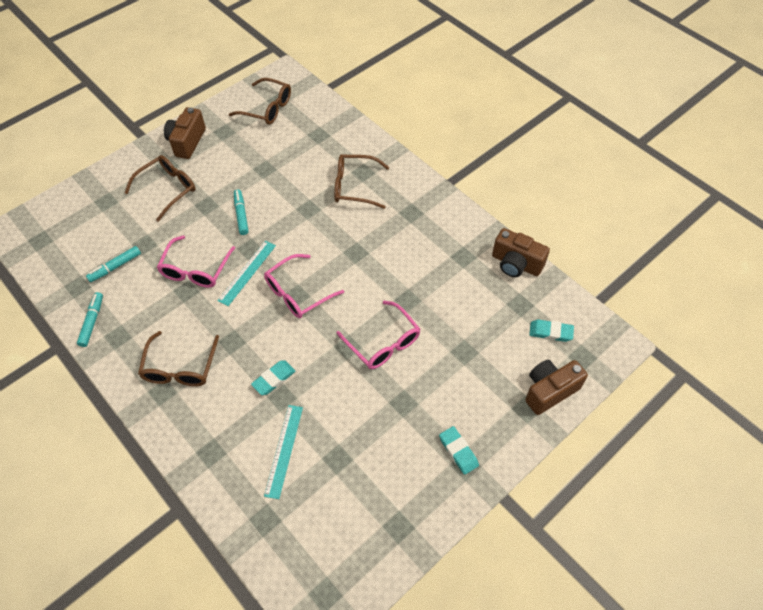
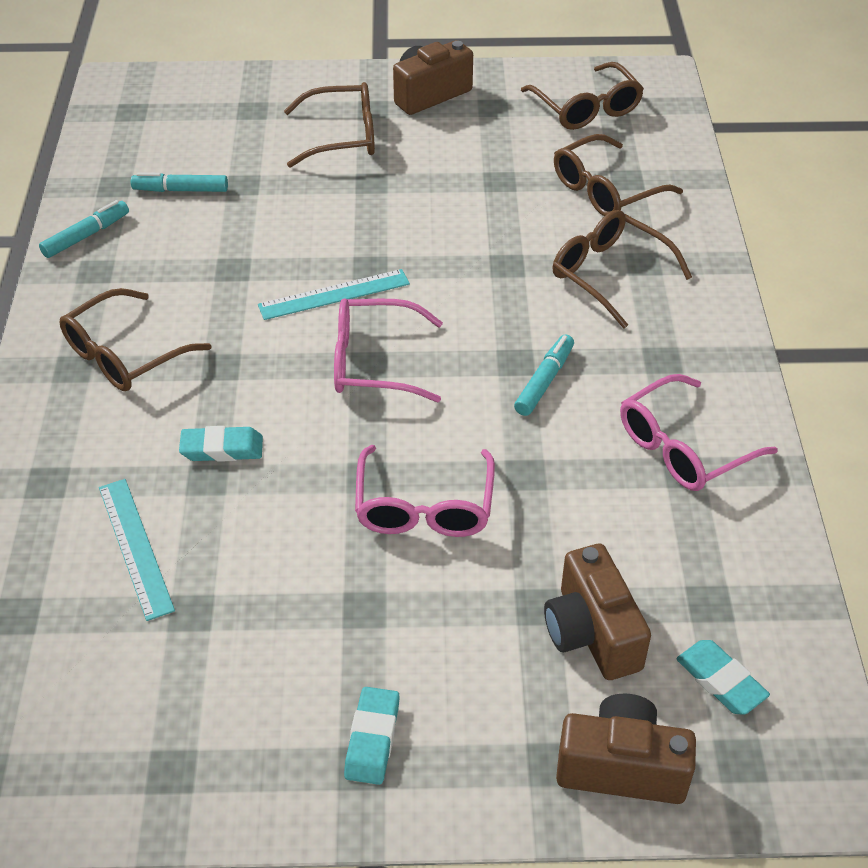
camera: 40 degrees right, 10 degrees down
(195, 270) = (272, 251): pink glasses -> pink glasses (683, 447)
(241, 215) = (404, 220): turquoise marker -> turquoise marker (544, 381)
(284, 450) = (135, 547): turquoise ruler -> turquoise ruler turned 75 degrees counterclockwise
(315, 146) = (605, 190): none -> brown glasses
(516, 264) = (767, 538): brown camera -> brown camera (591, 633)

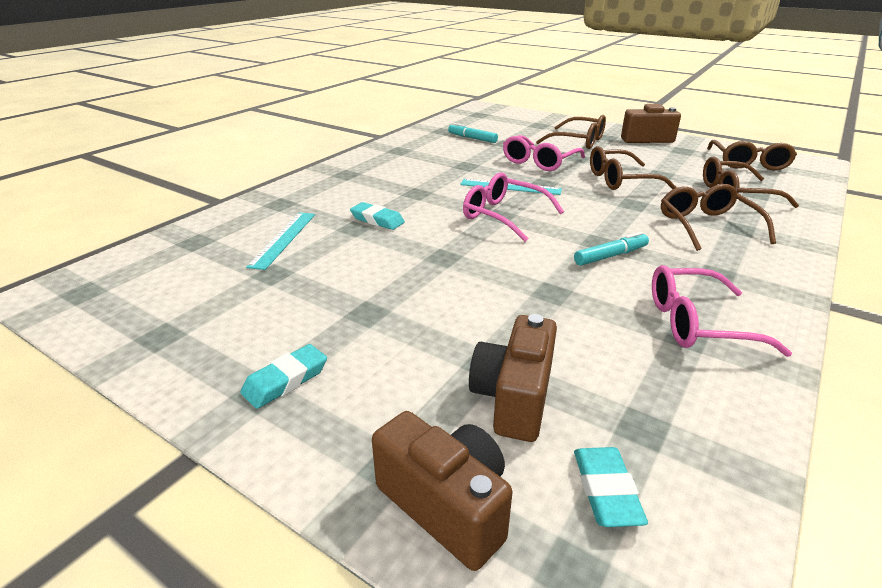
camera: 35 degrees right, 15 degrees down
(86, 236) = (410, 140): turquoise marker -> none
(124, 355) = (375, 176): brown glasses -> brown glasses (620, 180)
(424, 507) = (463, 282): pink glasses -> pink glasses (539, 162)

